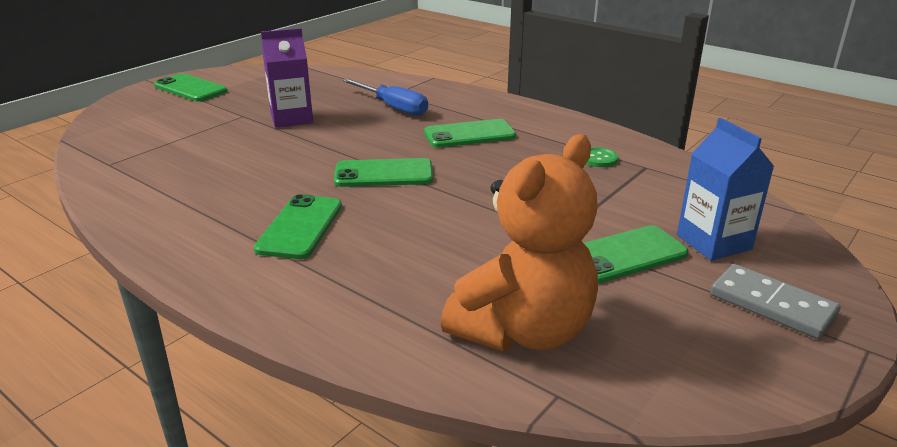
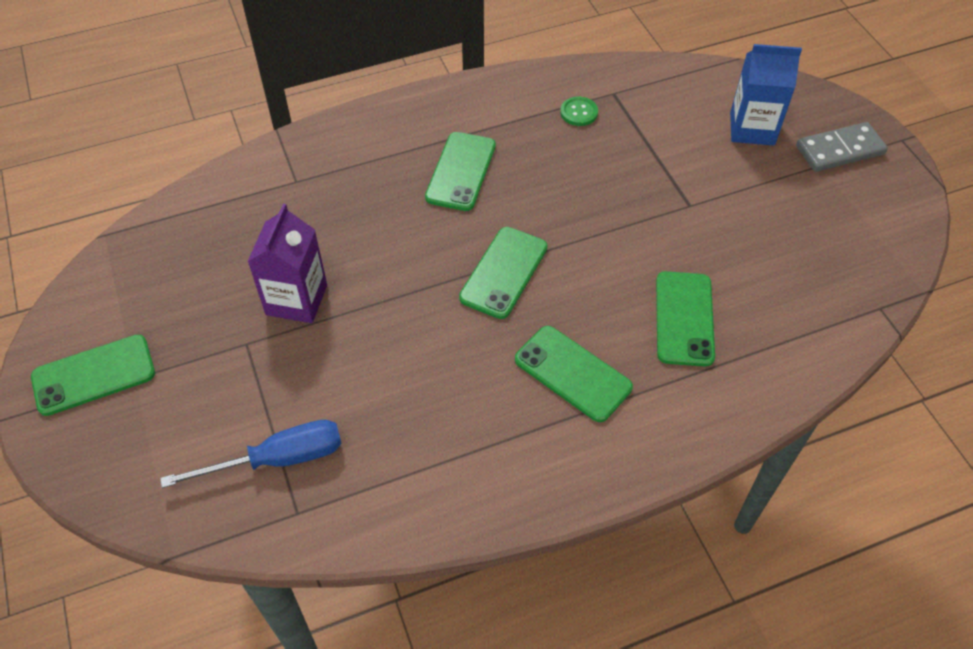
camera: 60 degrees left, 25 degrees up
(393, 107) = (338, 200): blue screwdriver -> blue screwdriver (278, 459)
(523, 331) = (806, 291): orange teddy bear -> none
(625, 255) = (741, 185): green phone -> green phone (684, 318)

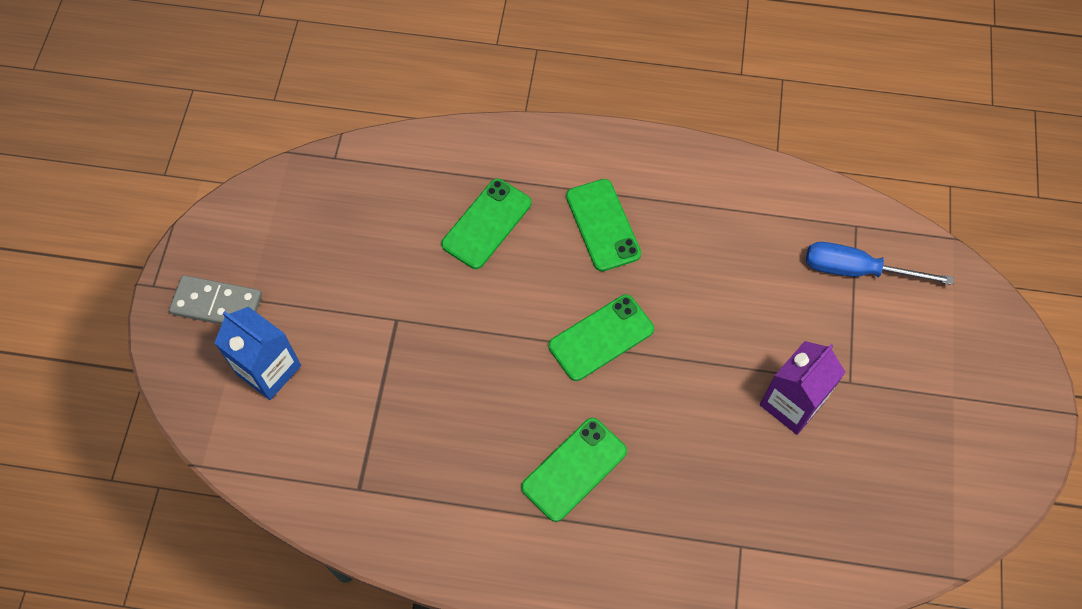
camera: 150 degrees left, 10 degrees up
(94, 375) = (988, 417): green phone -> none
(579, 112) = (412, 482): green button -> none

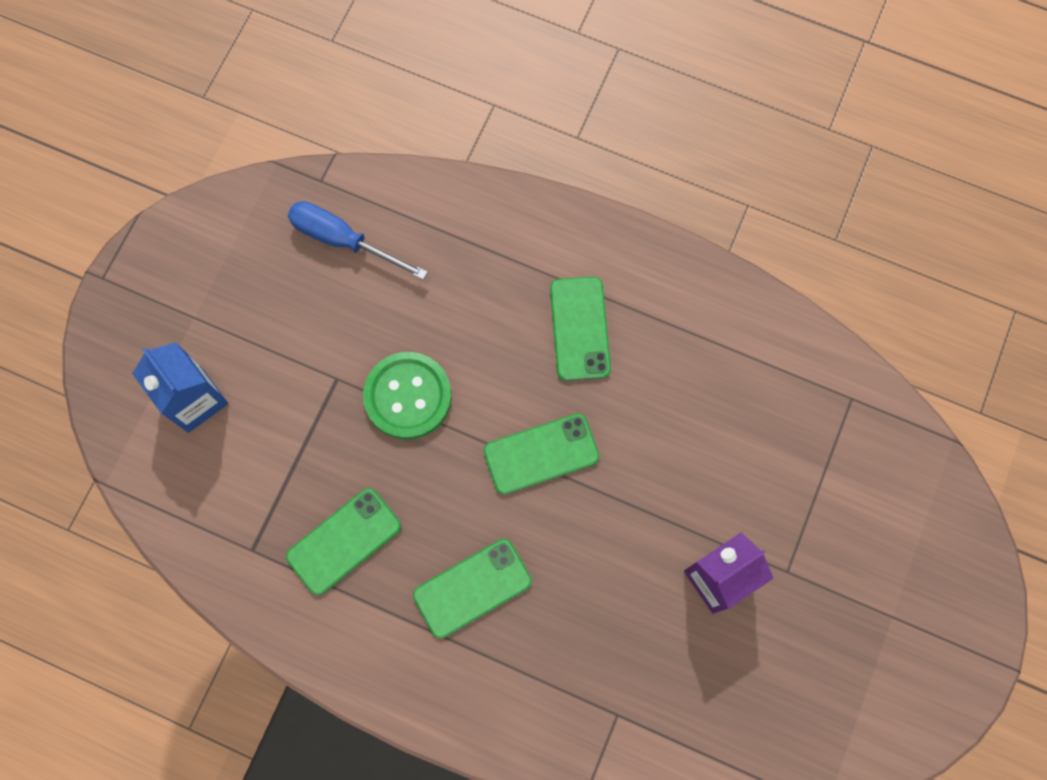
camera: 15 degrees right, 10 degrees up
(217, 304) = (160, 315): grey domino -> none
(466, 318) = (408, 396): none -> green button
(487, 224) = (458, 296): green phone -> green phone (344, 541)
(856, 270) = (835, 449): blue screwdriver -> blue screwdriver (343, 240)

